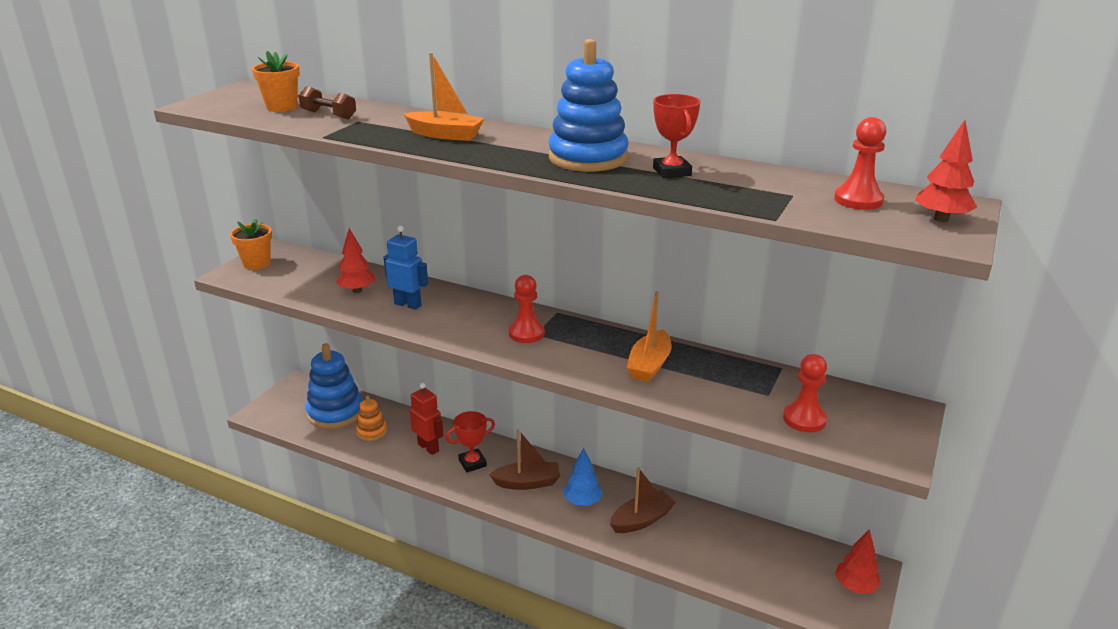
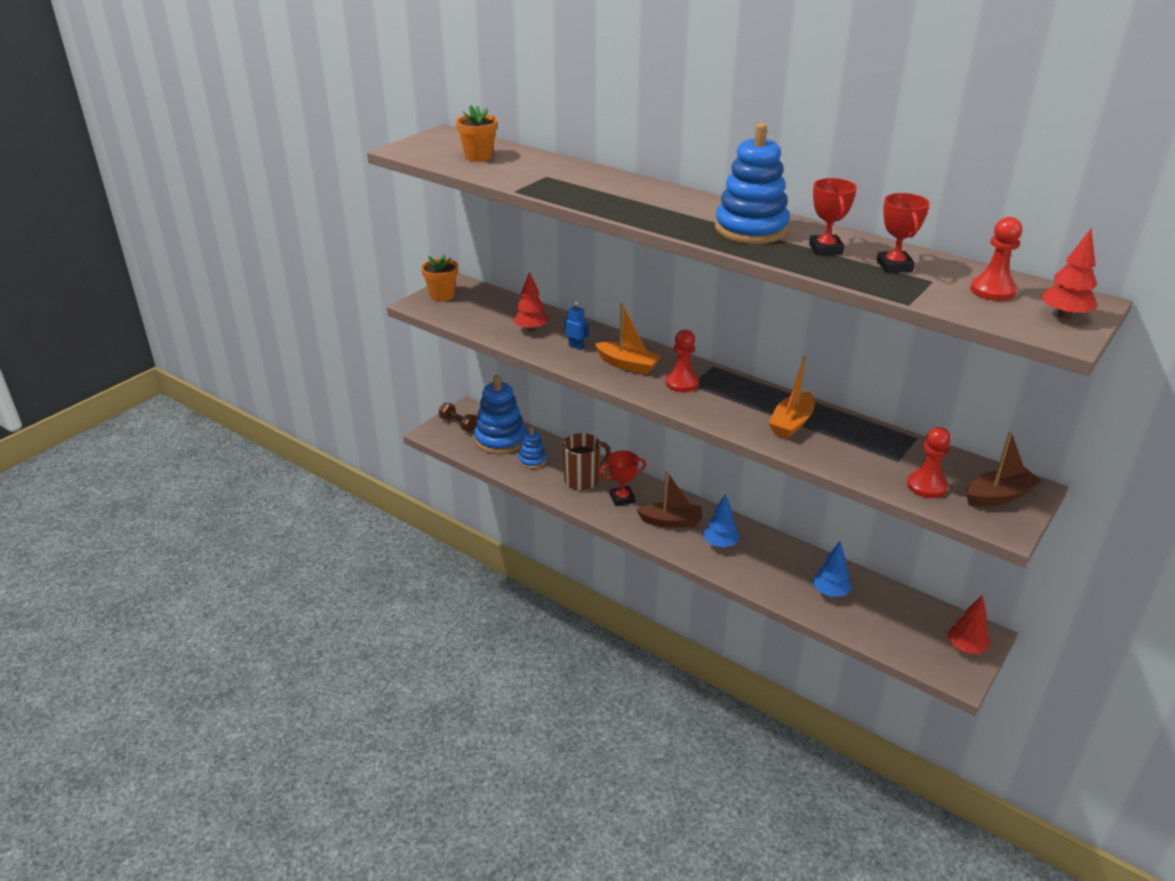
camera: 10 degrees right, 5 degrees up
(329, 115) = (520, 168): brown dumbbell -> brown dumbbell (458, 424)
(372, 432) = (532, 460): orange stacking toy -> blue stacking toy
(408, 304) = (576, 346): blue robot -> blue robot, size x0.63
(428, 447) = (583, 480): red robot -> brown mug
(445, 135) = (624, 196): orange boat -> orange boat (627, 365)
(642, 520) = (773, 566): brown boat -> brown boat (998, 496)
(705, 542) = (830, 592): none -> blue tree
(748, 183) = (894, 266): none -> red trophy

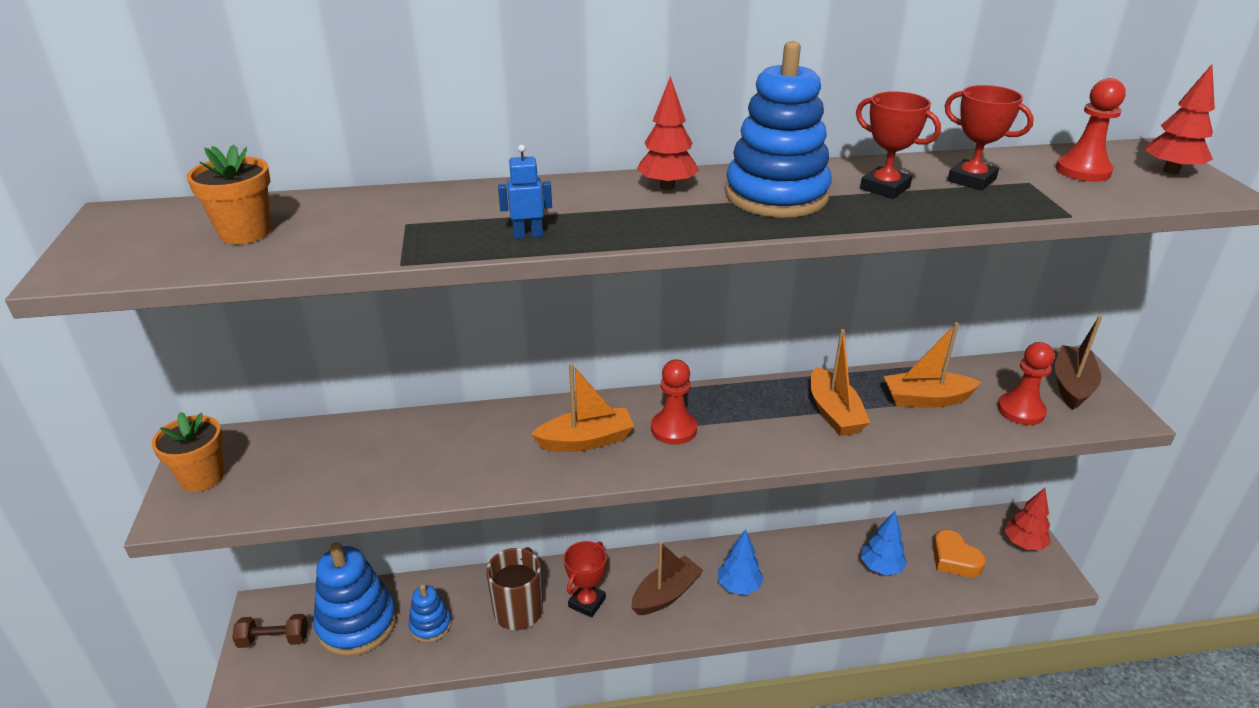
camera: 45 degrees left, 0 degrees up
(531, 329) = (403, 458): red tree -> red tree (667, 187)
(576, 346) = (494, 450): blue robot -> blue robot (528, 235)
(868, 448) = (926, 399): none -> orange boat
(893, 621) = (954, 559): none -> orange heart

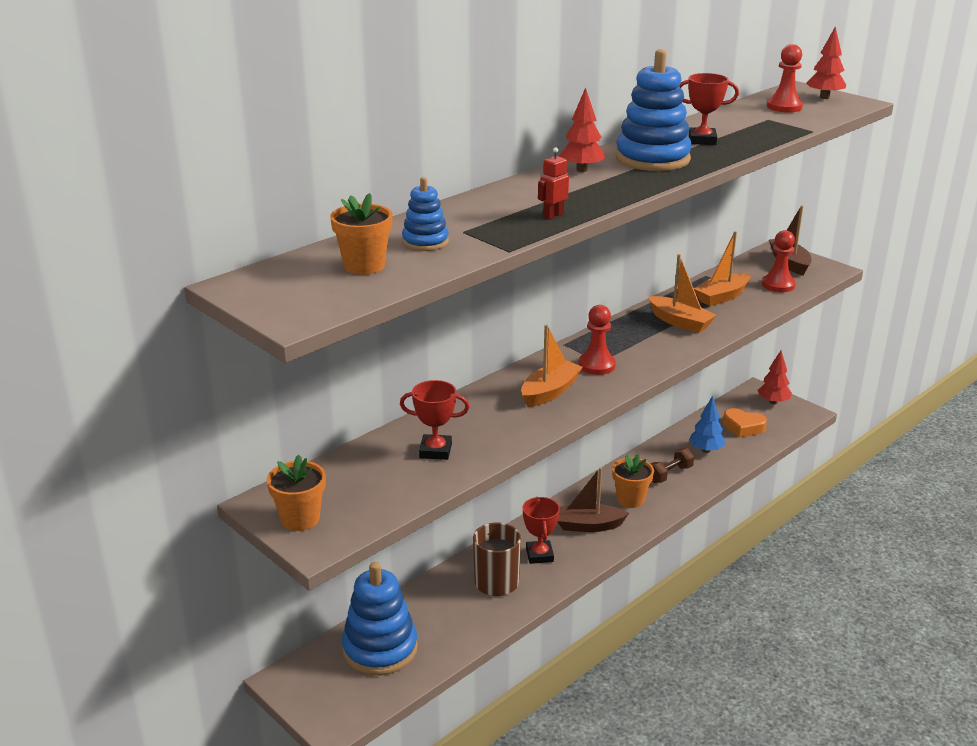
camera: 35 degrees left, 5 degrees down
(274, 639) = (323, 691): brown dumbbell -> brown dumbbell (669, 474)
(430, 625) = (440, 622): blue stacking toy -> blue stacking toy (425, 242)
(528, 235) = (553, 216): blue robot -> red robot
(666, 594) = (588, 525): brown boat -> brown boat turned 105 degrees counterclockwise
(739, 586) = (630, 499): blue tree -> orange flower pot
(971, 180) = (738, 125): red trophy -> red trophy (435, 451)

